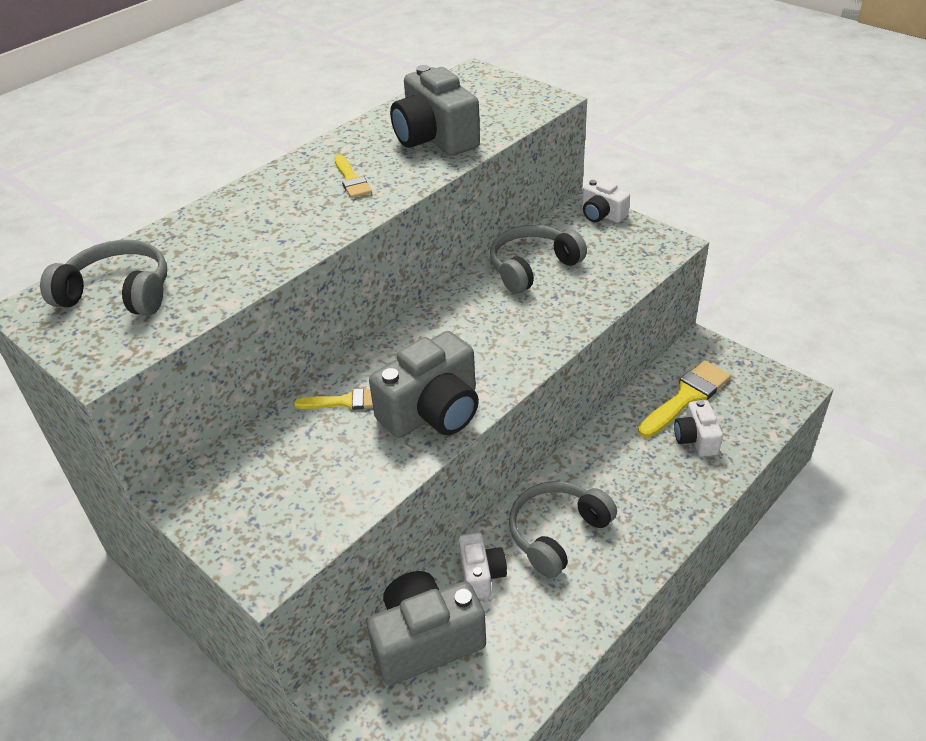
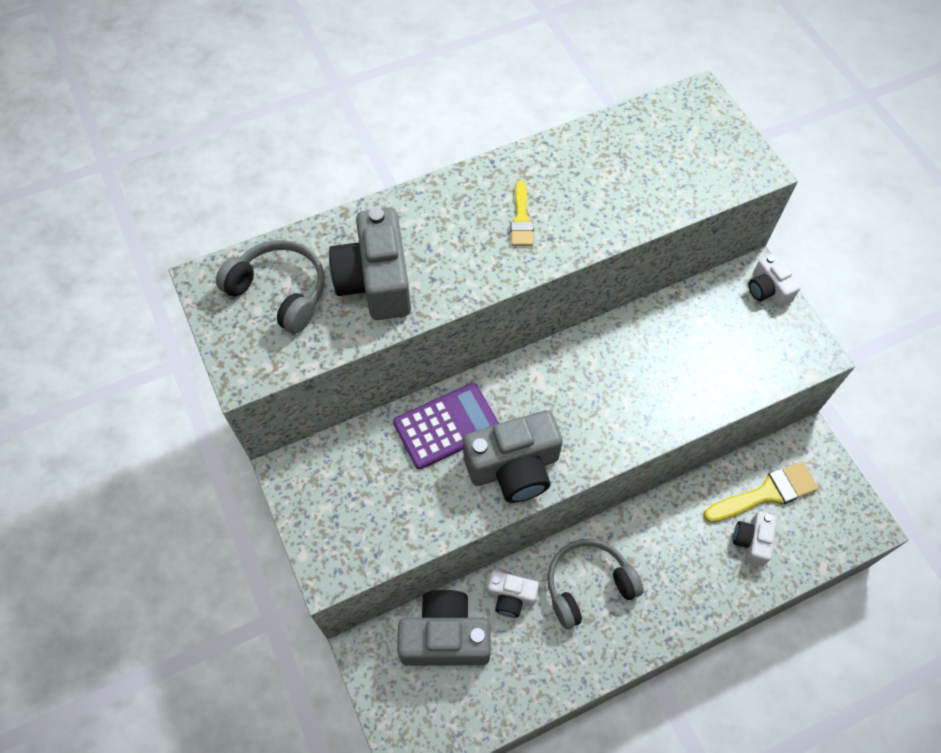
camera: 20 degrees right, 20 degrees up
(345, 401) = (446, 426): yellow brush -> purple calculator
(435, 138) = (621, 188): grey camera -> grey camera (376, 281)
(481, 574) = (511, 597): white camera -> white camera turned 90 degrees clockwise
(532, 267) = (670, 333): grey headphones -> none

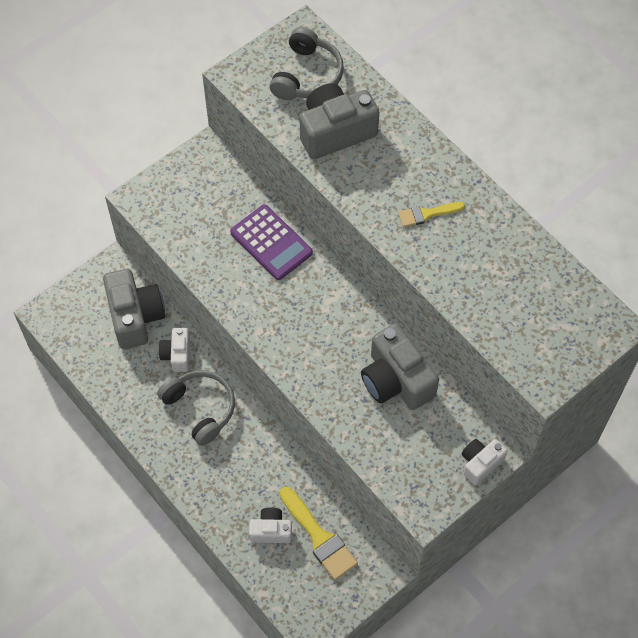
camera: 75 degrees right, 0 degrees up
(514, 467) = (249, 296): grey camera -> grey camera (396, 380)

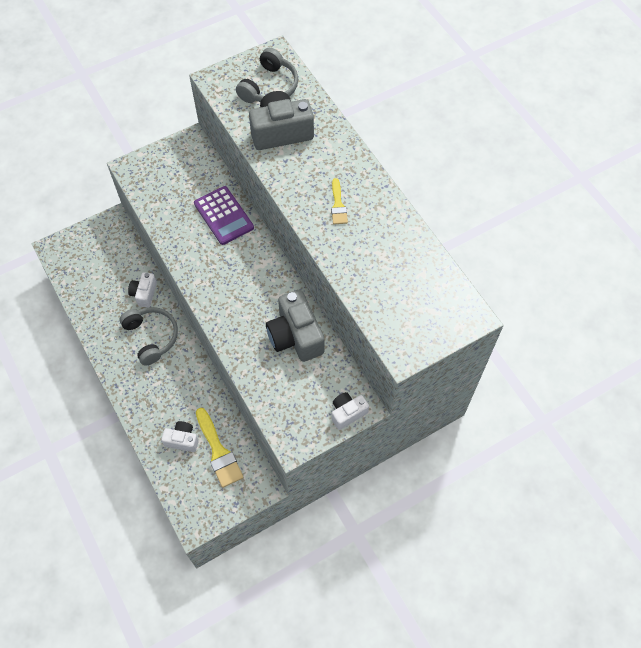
camera: 10 degrees right, 0 degrees up
(135, 316) = (120, 260): grey camera -> none
(427, 214) = (338, 205): yellow brush -> yellow brush turned 90 degrees counterclockwise

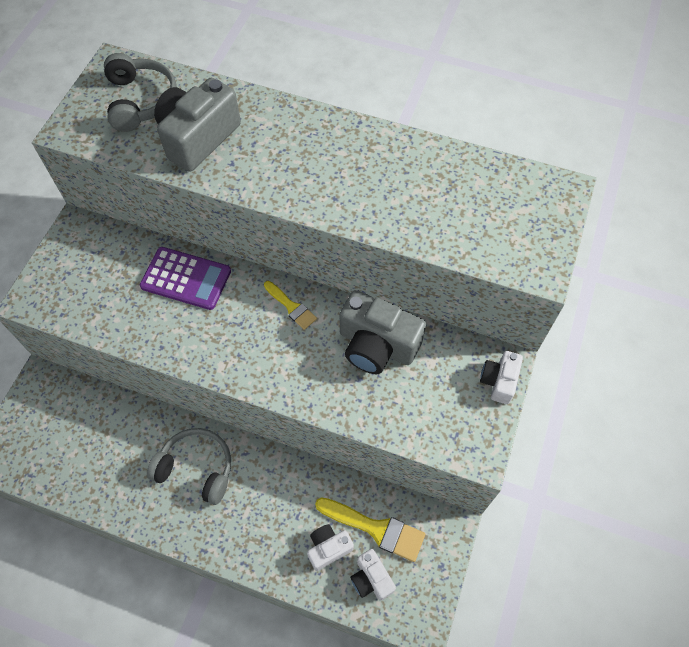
camera: 40 degrees left, 0 degrees up
(144, 294) = (146, 430): white camera -> white camera (371, 579)
(338, 205) = (331, 171): yellow brush -> yellow brush (291, 307)

